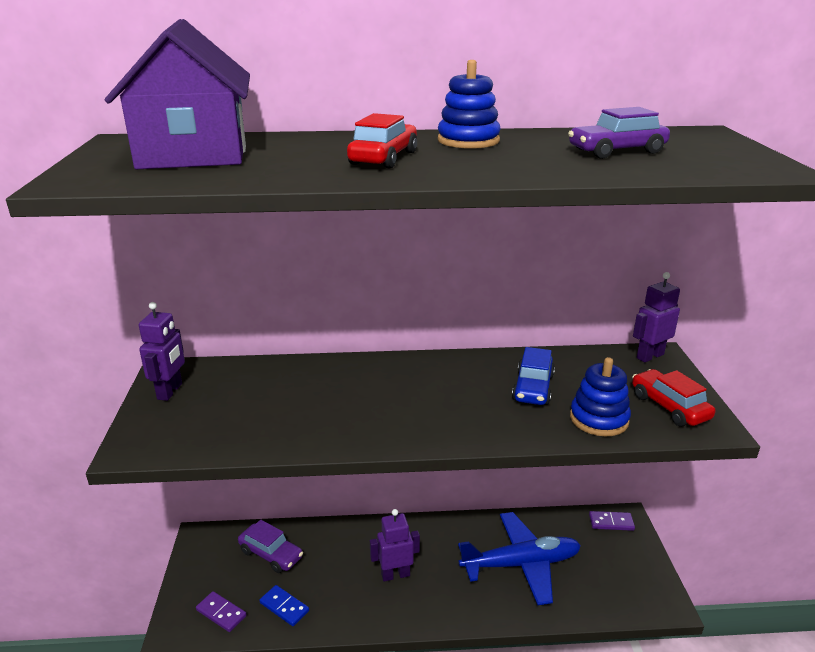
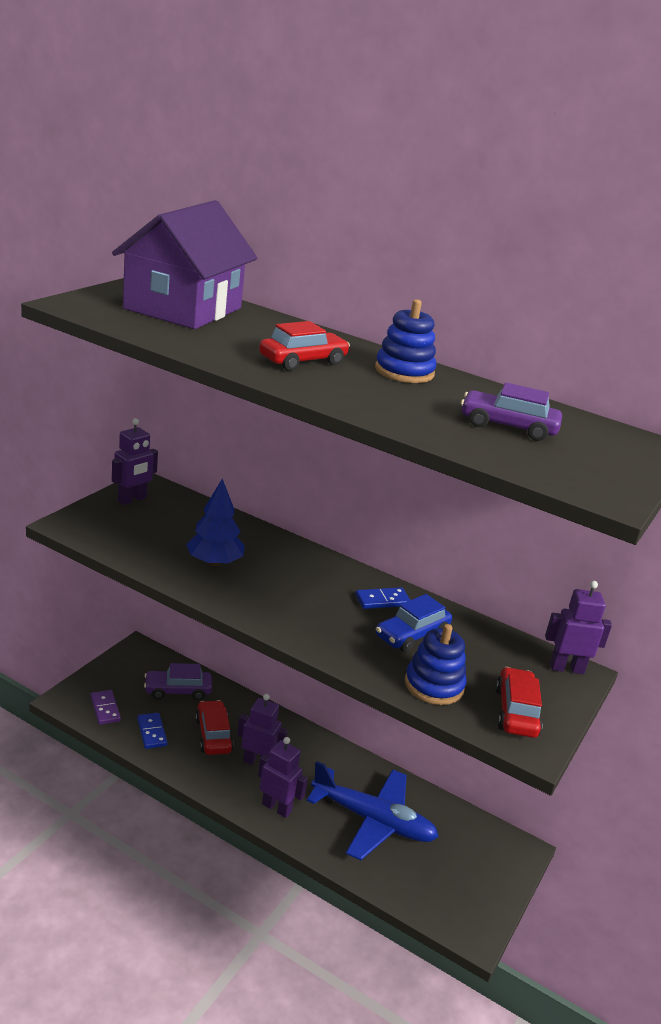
camera: 30 degrees right, 0 degrees up
(271, 554) = (178, 691): purple car -> purple car turned 105 degrees clockwise
(314, 411) = (214, 562): none -> blue tree
(338, 574) = (213, 735): none -> red car
(446, 603) = (276, 807): none -> purple robot
(479, 372) = (382, 600): none -> blue domino
(611, 522) = (501, 843): purple domino -> none

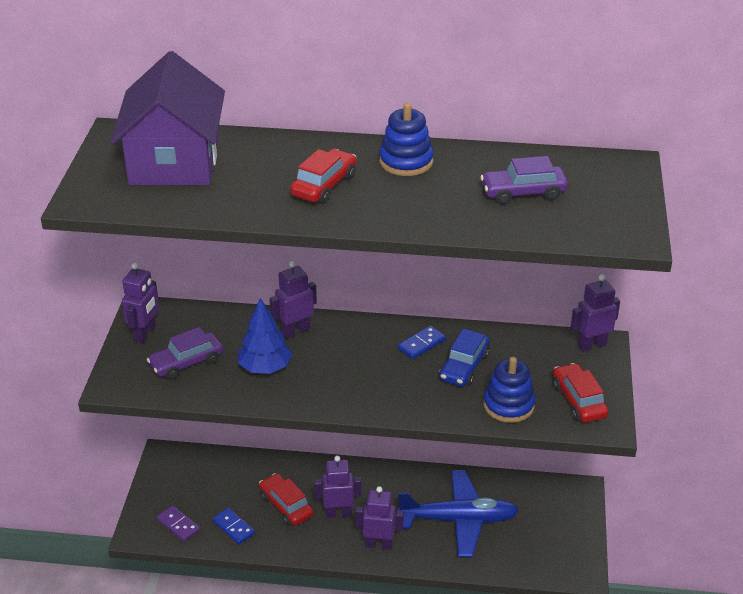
camera: 20 degrees left, 10 degrees up
(178, 691) = (228, 479): purple car -> purple car (186, 363)
(268, 546) = (295, 331): none -> purple robot

